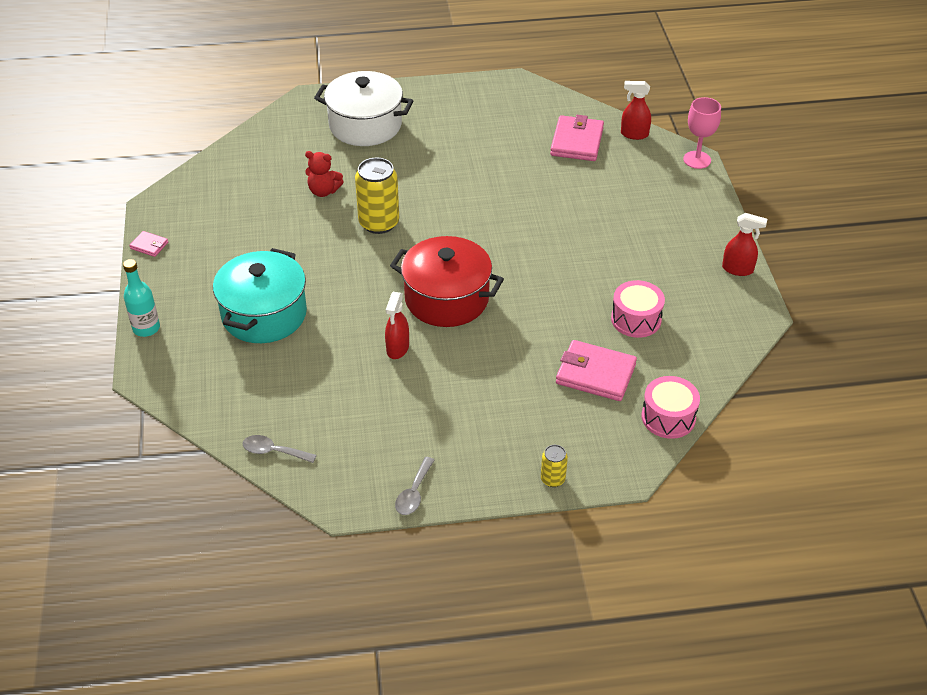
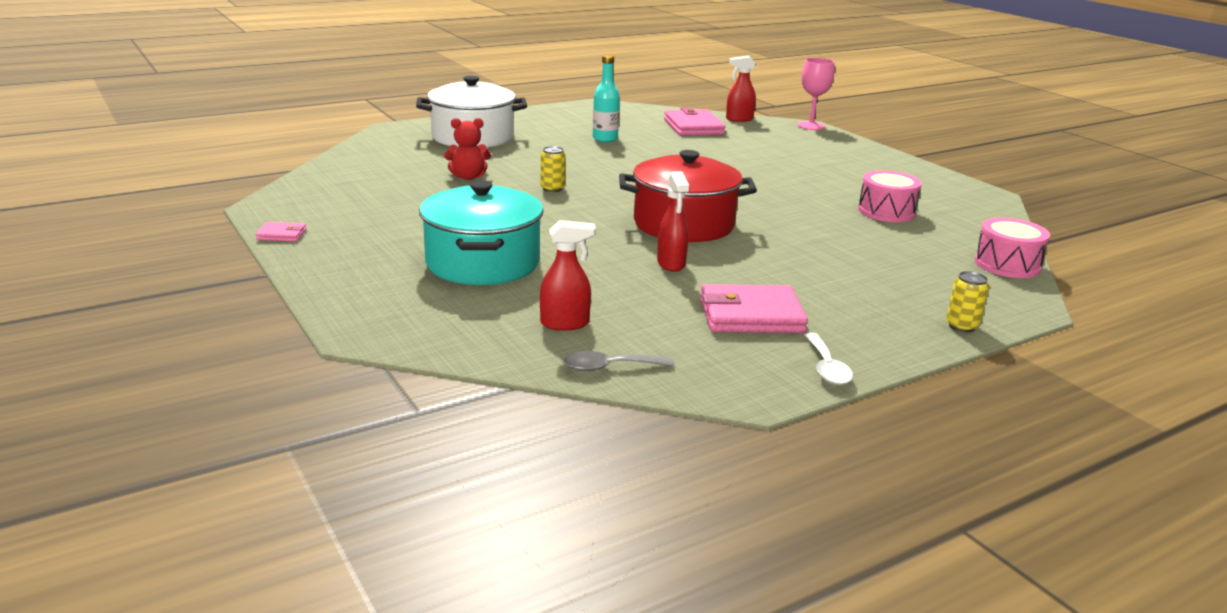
camera: 25 degrees left, 20 degrees down
(146, 328) = (331, 296): turquoise bottle -> turquoise bottle (605, 139)
(379, 223) = (552, 188): yellow can -> yellow can, size x0.50
(414, 493) = (826, 367): grey spoon -> white spoon
(595, 374) = (898, 249): pink wallet -> pink wallet (751, 315)
(738, 269) = (931, 174): red spray bottle -> red spray bottle (565, 324)

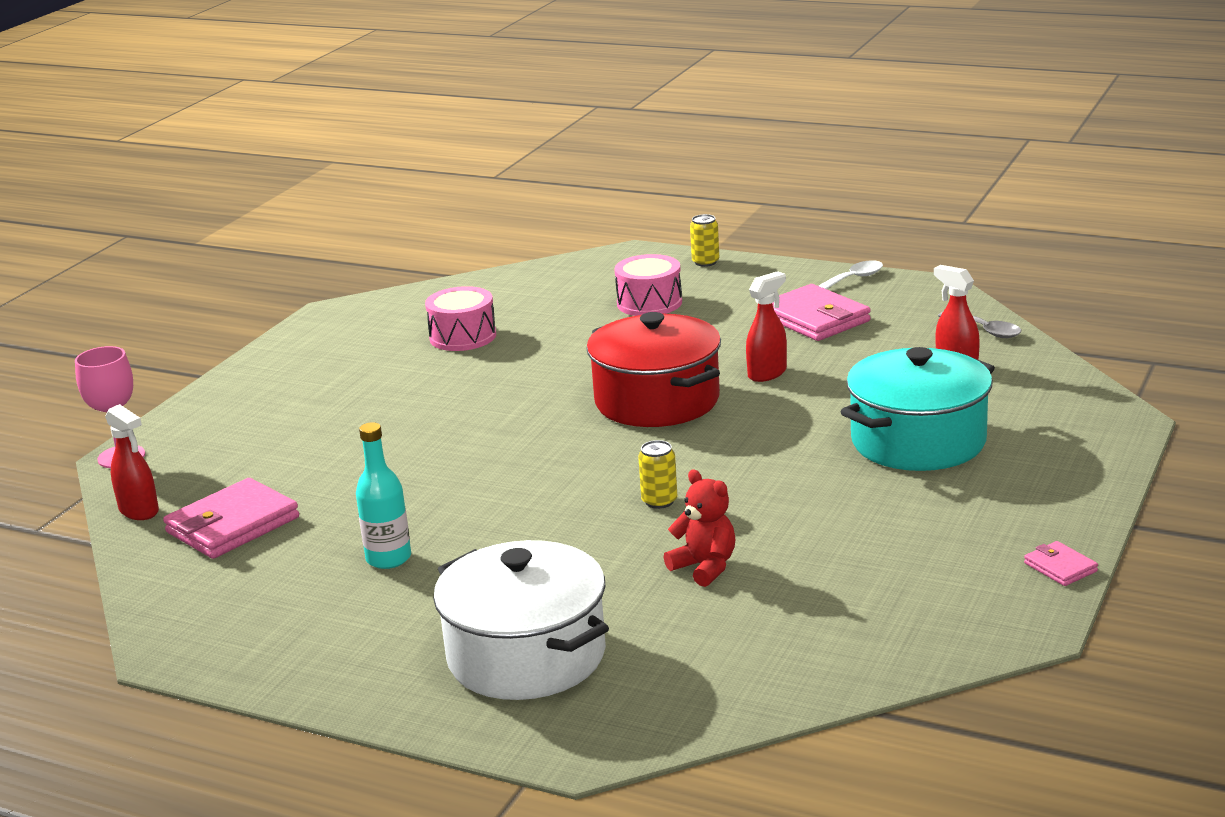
camera: 120 degrees left, 0 degrees up
(1007, 264) = (541, 272): pink drum -> pink drum (649, 303)

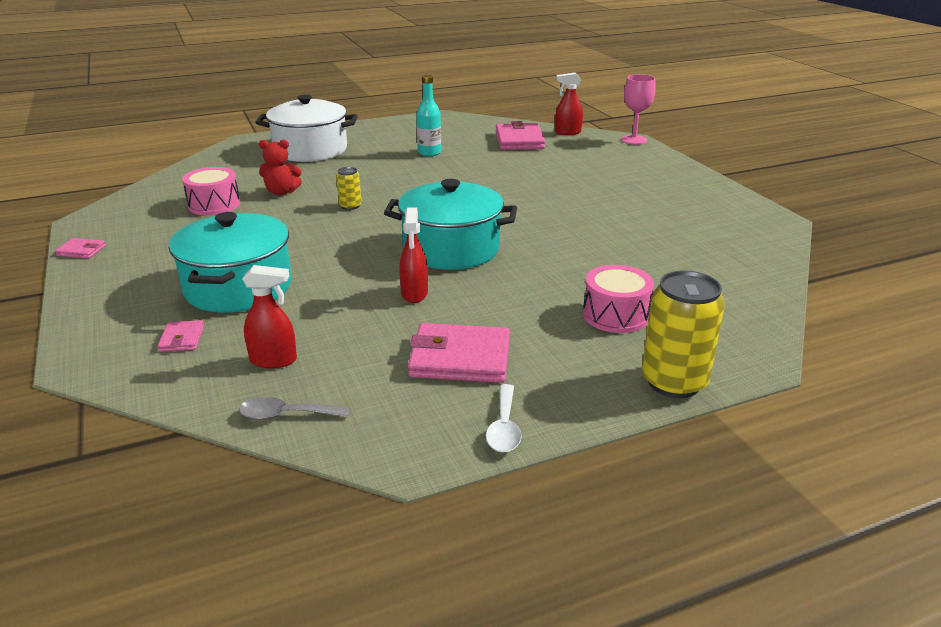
camera: 130 degrees right, 5 degrees up
(463, 336) = (661, 238): pink drum -> pink drum (214, 205)
(657, 401) = (451, 249): red pot -> turquoise pot
(705, 262) = (674, 382): yellow can -> yellow can, size x1.98
(1018, 410) = (182, 339): none -> pink wallet

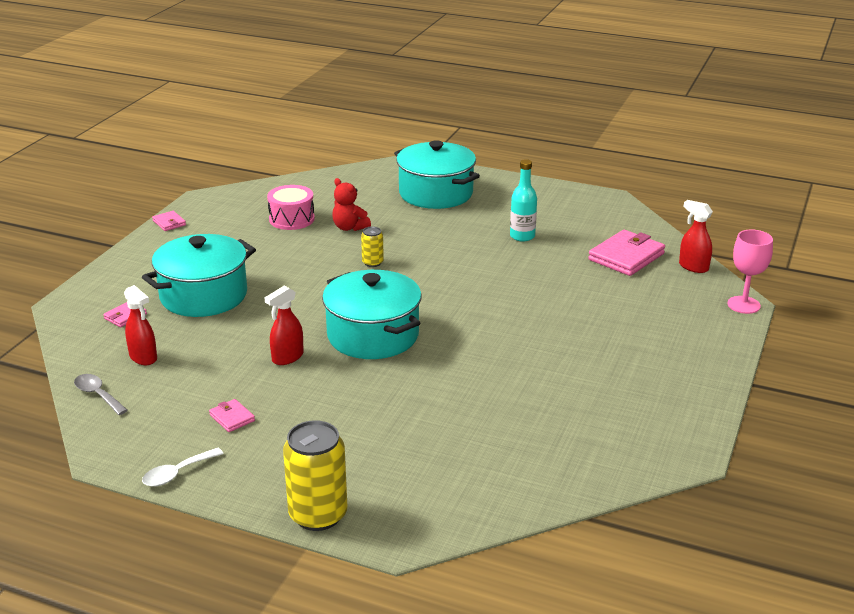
camera: 45 degrees right, 0 degrees up
(310, 150) = (436, 193): white pot -> turquoise pot
(460, 358) = (232, 418): pink wallet -> pink wallet, size x0.49
(615, 315) = (378, 449): pink drum -> none

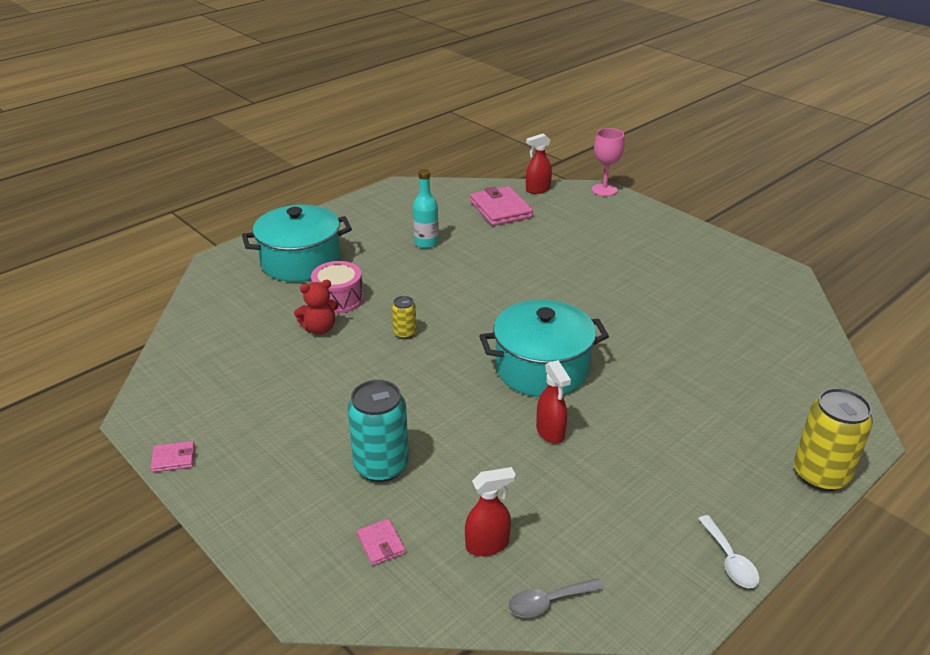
camera: 65 degrees left, 5 degrees up
(203, 296) = (381, 466): turquoise pot -> turquoise can
(232, 418) = (643, 497): pink wallet -> none
(291, 219) = (262, 361): pink drum -> pink drum (338, 299)

